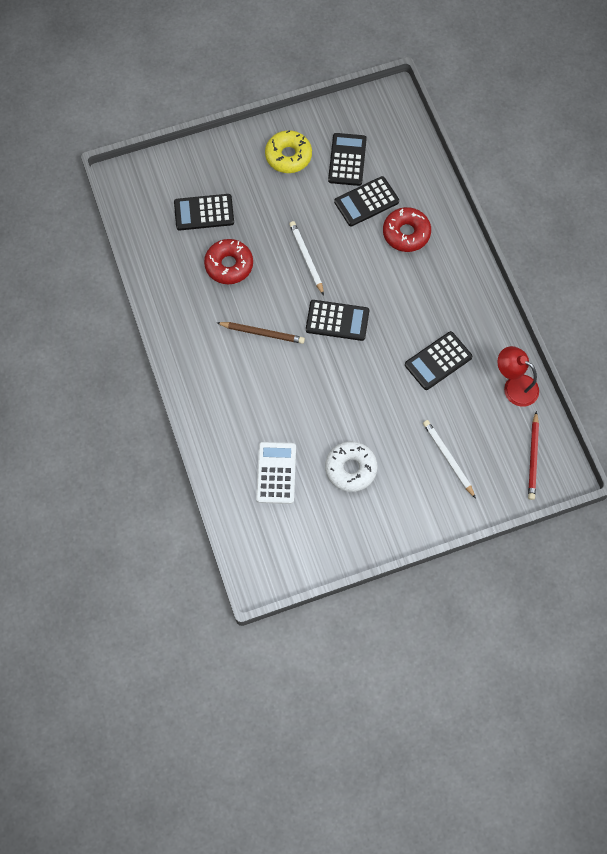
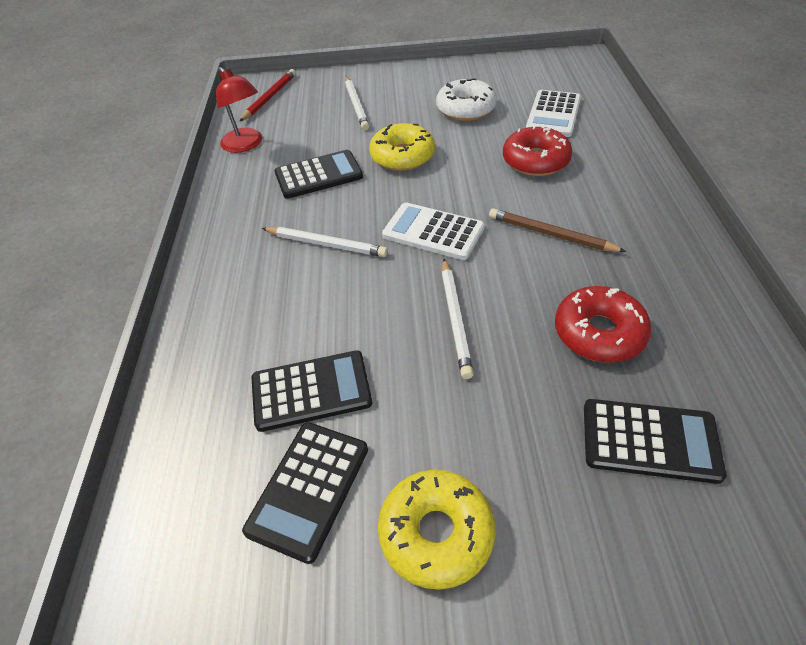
camera: 160 degrees left, 20 degrees down
(337, 321) = (433, 232): black calculator -> white calculator
(383, 395) = (402, 156): none -> yellow donut
(402, 296) = (326, 244): none -> white pencil
(406, 233) = (272, 324): red donut -> red donut (535, 161)

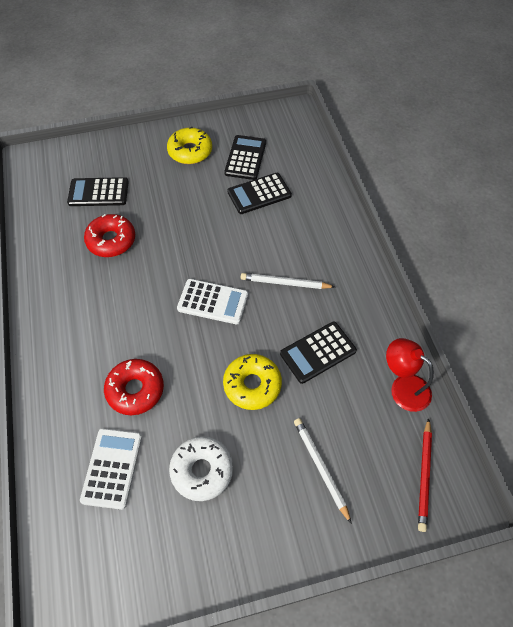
camera: 165 degrees right, 10 degrees up
(455, 319) = (191, 239): white pencil -> none
(550, 234) = (131, 308): brown pencil -> none

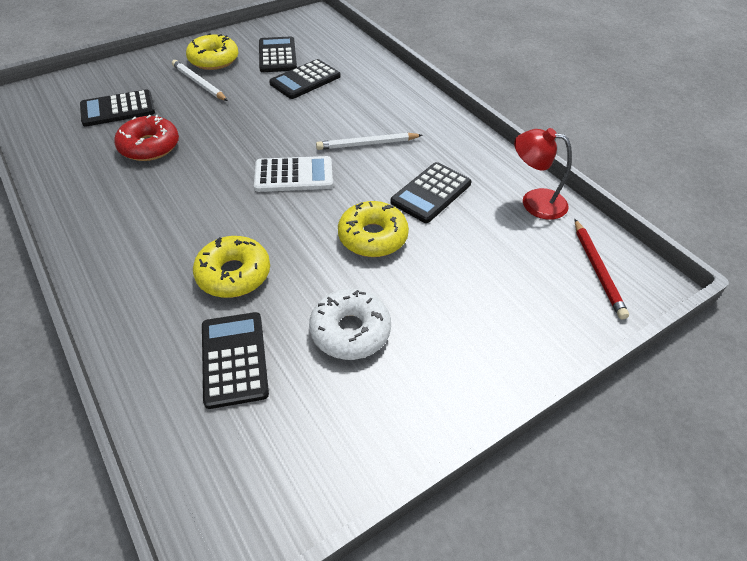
camera: 20 degrees left, 10 degrees down
(112, 468) = (234, 359): white calculator -> black calculator
(135, 390) = (233, 274): red donut -> yellow donut
(320, 467) = (486, 292): white pencil -> white pencil (199, 83)

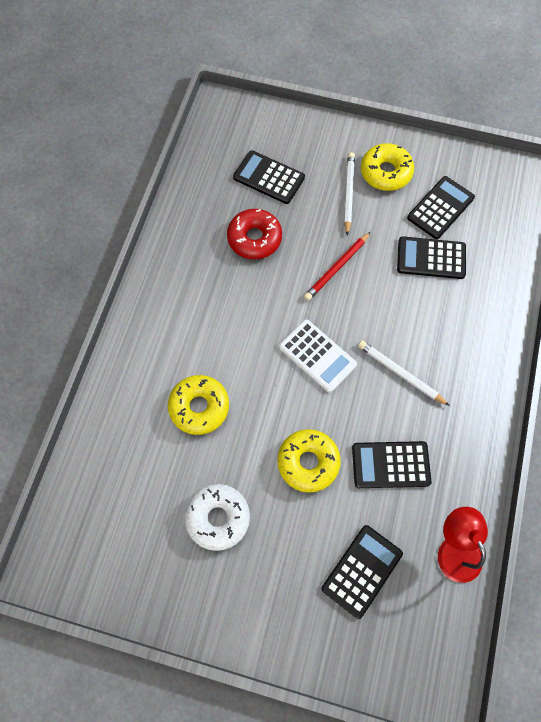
camera: 50 degrees right, 20 degrees up
(234, 359) = (143, 470): black calculator -> black calculator (362, 571)
(597, 270) = (420, 646): red pencil -> red pencil (337, 268)

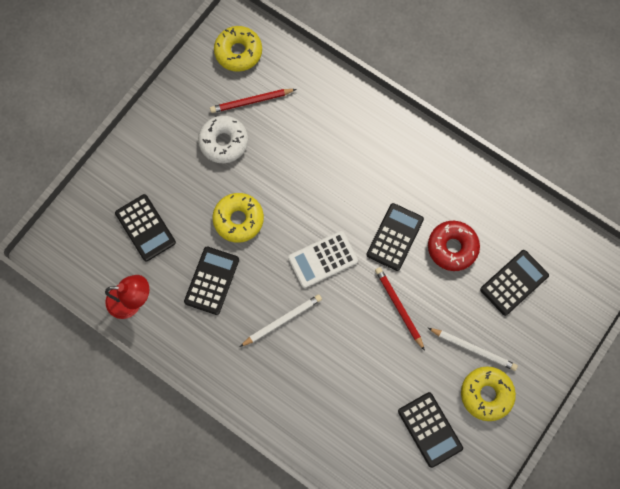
camera: 110 degrees right, 5 degrees up
(153, 505) = (251, 101): none -> red pencil
(199, 407) = (313, 155): yellow donut -> yellow donut (238, 52)
(431, 258) = (380, 396): black calculator -> black calculator (395, 237)

